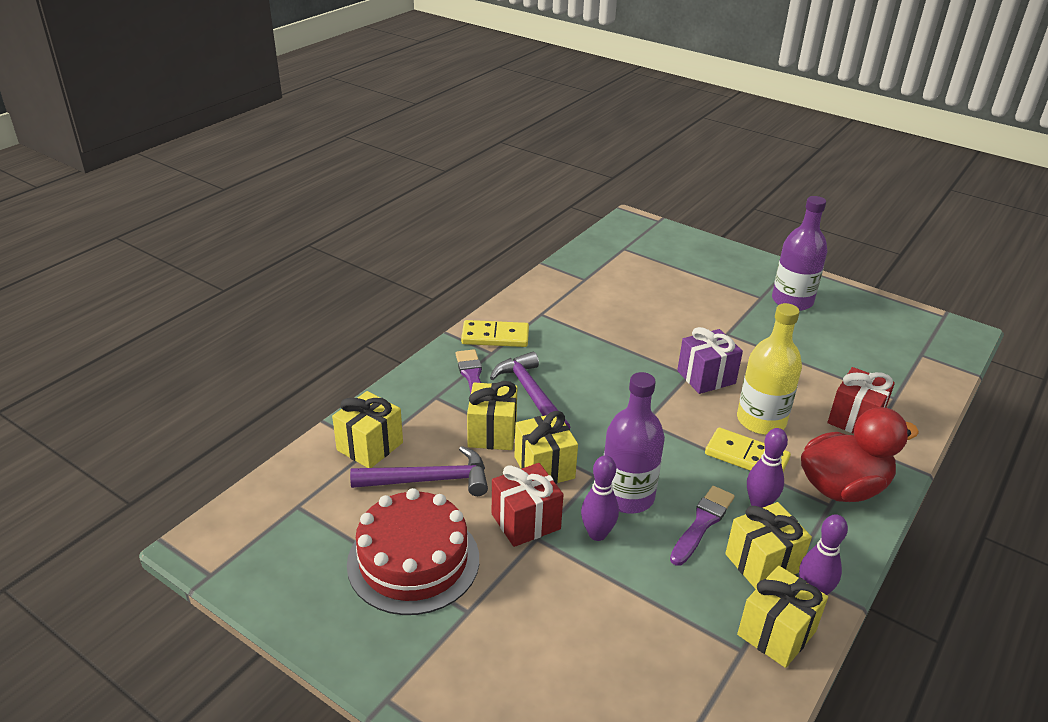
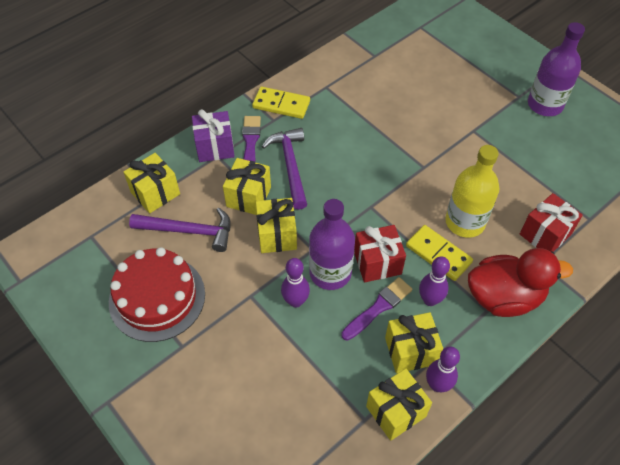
camera: 15 degrees right, 20 degrees up
(526, 521) = (247, 280): red gift -> red gift (377, 263)
(706, 377) = (437, 172): purple gift -> purple gift (215, 147)

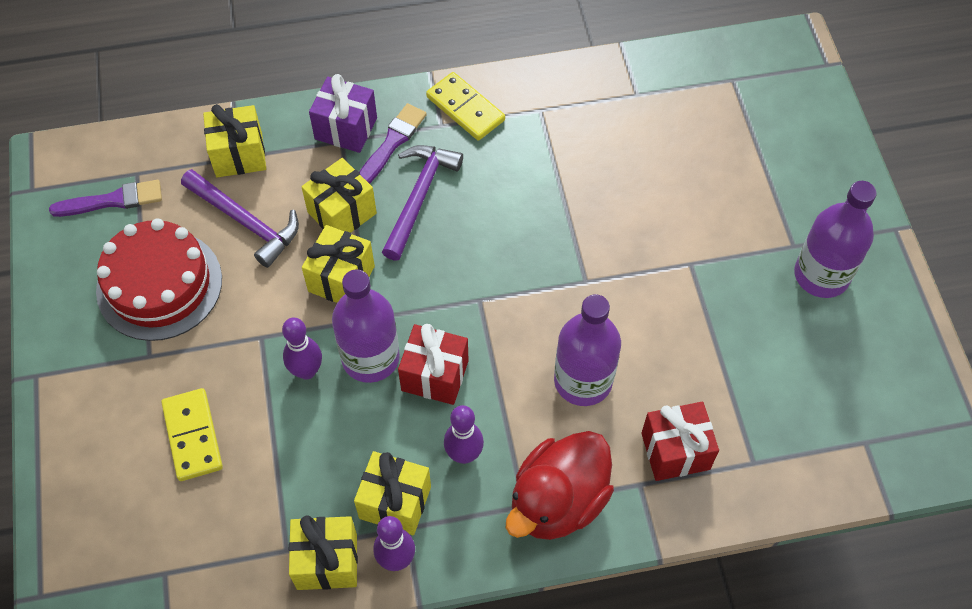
camera: 30 degrees right, 5 degrees up
(378, 307) = (396, 430): purple brush -> purple brush (113, 200)
(438, 254) = (518, 404): yellow domino -> yellow domino (193, 436)
(465, 222) = (583, 380): yellow bottle -> purple bottle
(504, 297) = (558, 501): red duck -> red duck turned 105 degrees clockwise

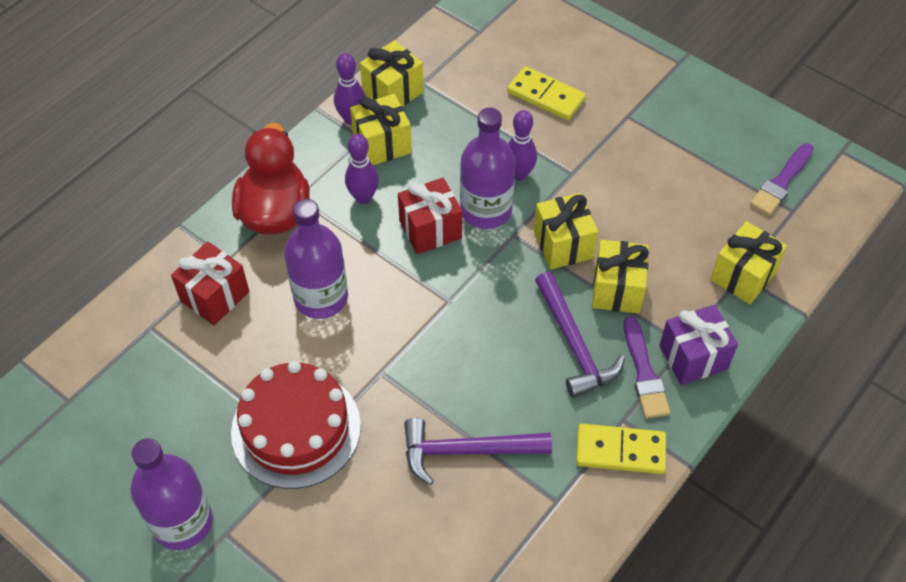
camera: 140 degrees right, 5 degrees down
(159, 285) = (677, 156): red cake -> red cake (296, 429)
(245, 222) = (675, 233): purple hammer -> purple hammer (466, 451)

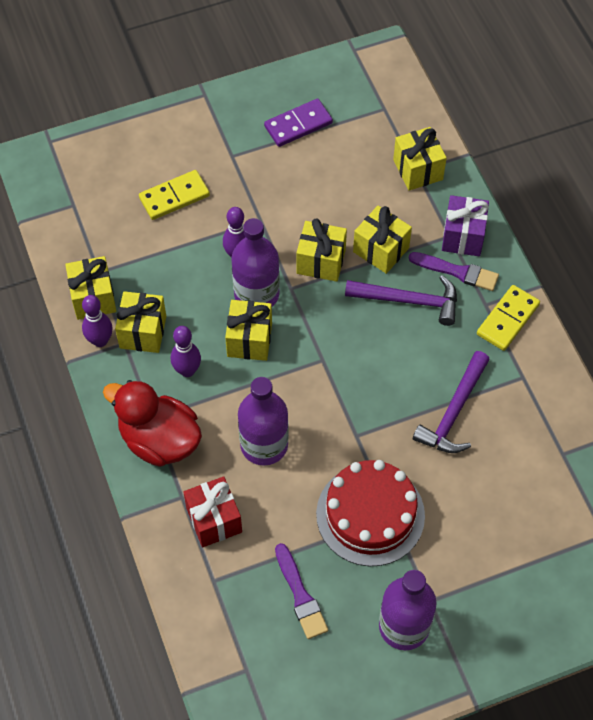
camera: 60 degrees left, 5 degrees up
(430, 229) = (249, 340): red gift -> yellow gift
(709, 149) = (298, 125): none -> purple domino
(781, 182) = (356, 100): purple brush -> purple brush (300, 595)

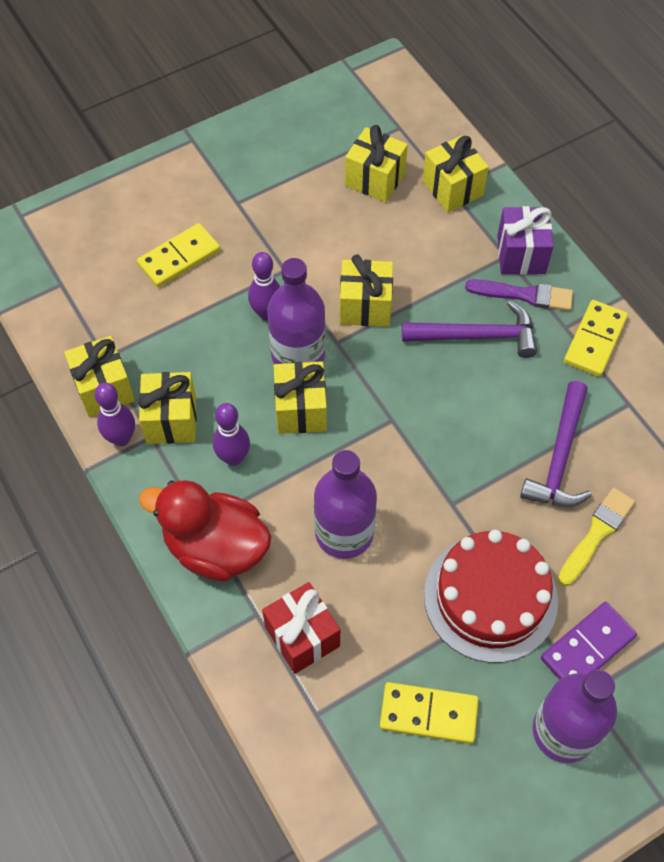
camera: 10 degrees left, 0 degrees up
(298, 125) = (306, 158): purple domino -> purple domino (587, 648)
(300, 595) = (428, 714): purple brush -> yellow domino
(381, 250) = (431, 283): yellow gift -> yellow gift (375, 179)
(469, 478) = (596, 534): none -> yellow brush

